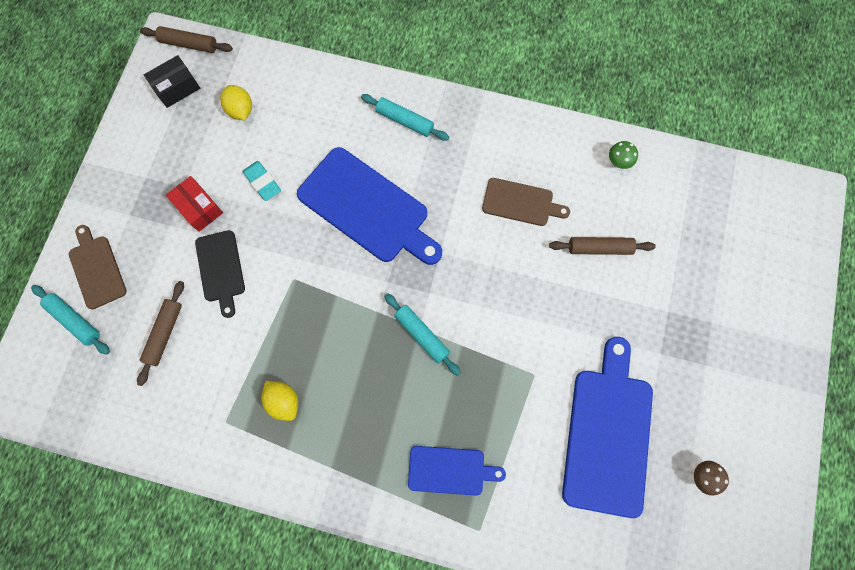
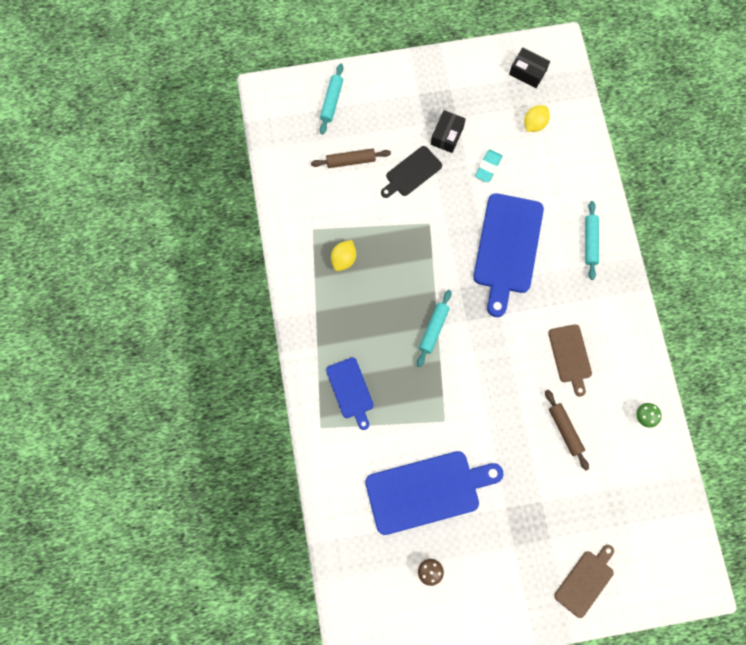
camera: 65 degrees right, 0 degrees up
(97, 269) = (371, 95): brown cutting board -> brown cutting board (585, 581)
(189, 44) = (566, 62): brown rolling pin -> none
(199, 208) = (447, 135): red box -> black box

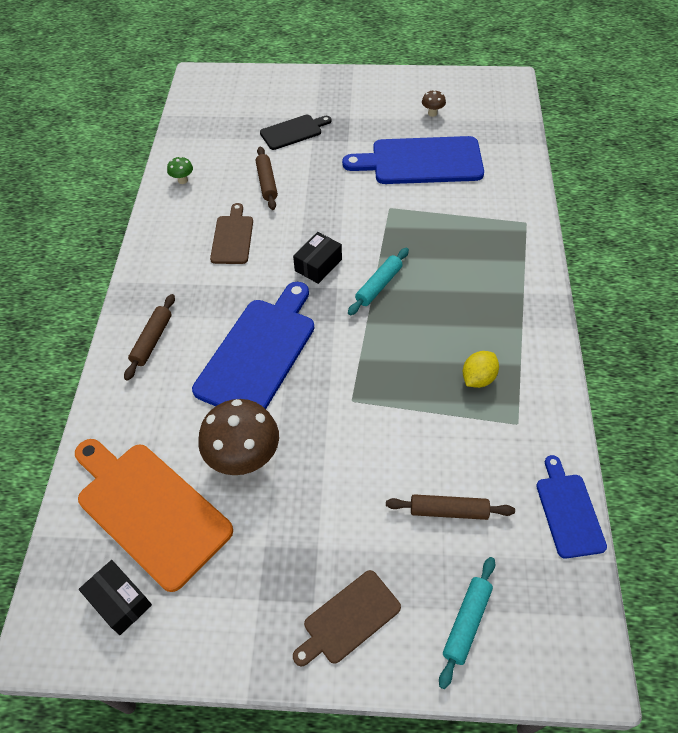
camera: 165 degrees left, 20 degrees down
(350, 390) = (488, 247): blue cutting board -> blue cutting board (568, 511)
(411, 172) = (359, 474): black cutting board -> black cutting board (293, 132)
(447, 135) = (289, 520): black box -> black box (318, 265)
(488, 167) = (244, 459): turquoise eraser -> brown mushroom
(534, 124) = (150, 509): yellow lemon -> orange cutting board
(585, 581) = (295, 91): brown cutting board -> brown cutting board (348, 619)
(590, 242) = (152, 340): turquoise rolling pin -> brown rolling pin

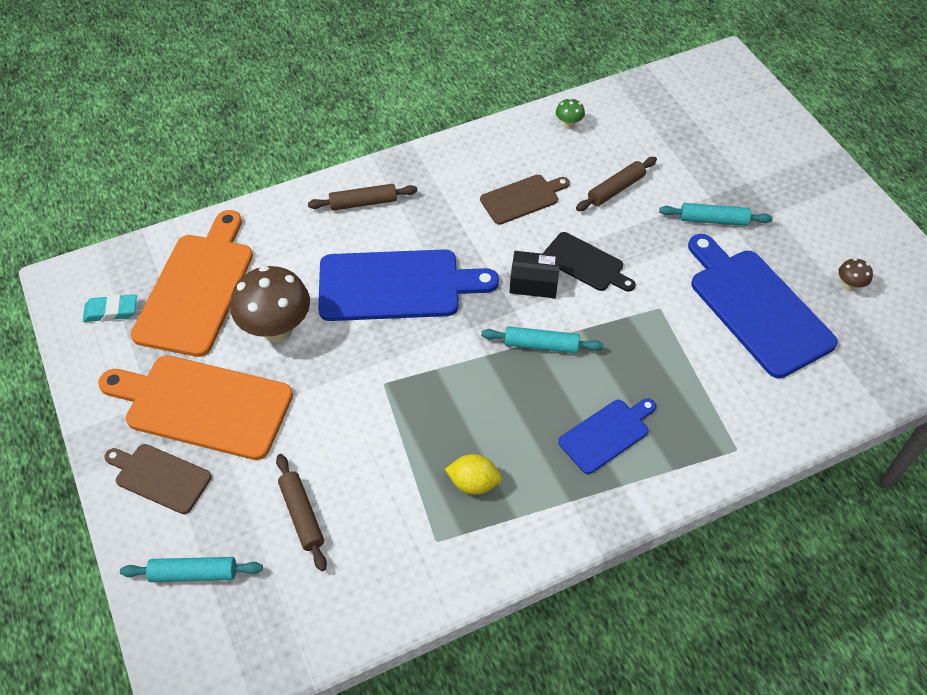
camera: 60 degrees right, 0 degrees up
(120, 601) = (111, 311): black box -> turquoise eraser
(289, 552) = (203, 405): none -> orange cutting board
(293, 132) = (709, 175): black cutting board -> black cutting board (585, 263)
(334, 147) = (713, 220): none -> turquoise rolling pin
(568, 511) = (353, 626): blue cutting board -> blue cutting board (607, 434)

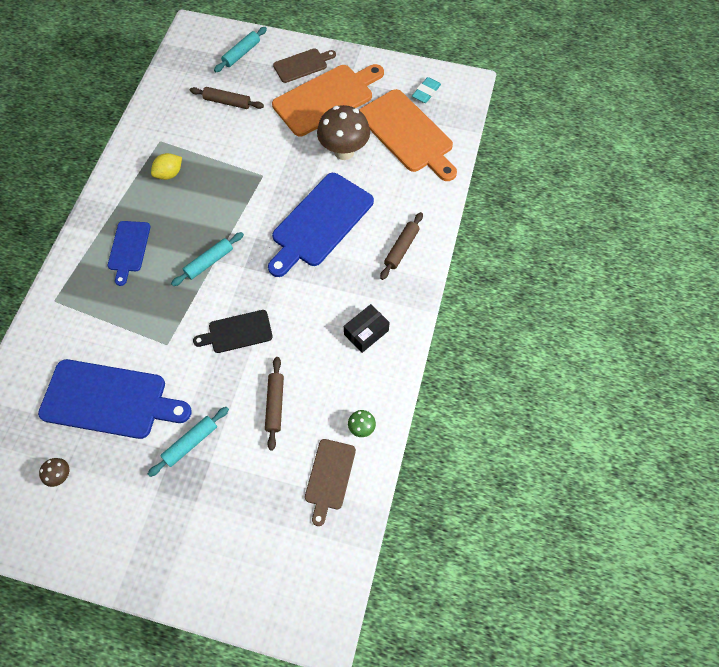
camera: 130 degrees right, 10 degrees up
(522, 198) = (321, 339): brown cutting board -> brown cutting board (329, 477)
(534, 282) = (252, 293): black box -> black box (366, 332)

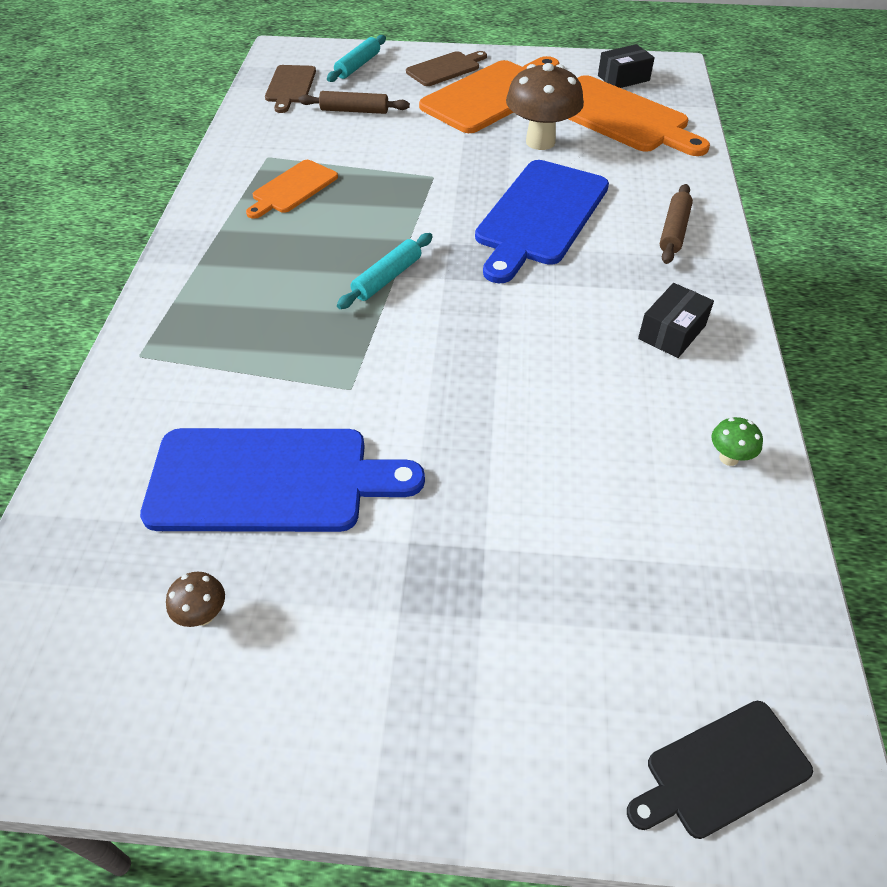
camera: 10 degrees left, 15 degrees down
(128, 249) = (251, 277): blue cutting board -> none
(169, 174) = (292, 188): yellow lemon -> orange cutting board
(190, 442) = (439, 523): turquoise rolling pin -> none
(237, 332) = (464, 357): black cutting board -> black cutting board (721, 770)
(275, 404) = (567, 446): brown rolling pin -> none
(329, 477) = (710, 539): brown cutting board -> brown cutting board (290, 86)
(426, 92) = (623, 78): turquoise eraser -> black box

